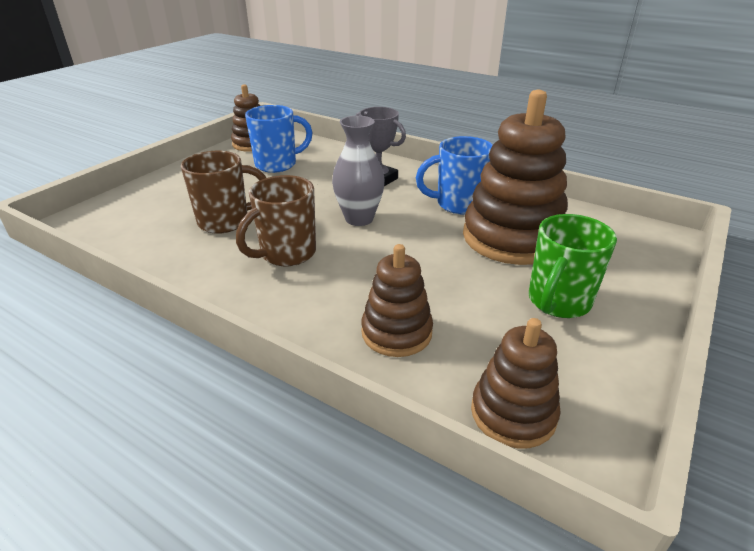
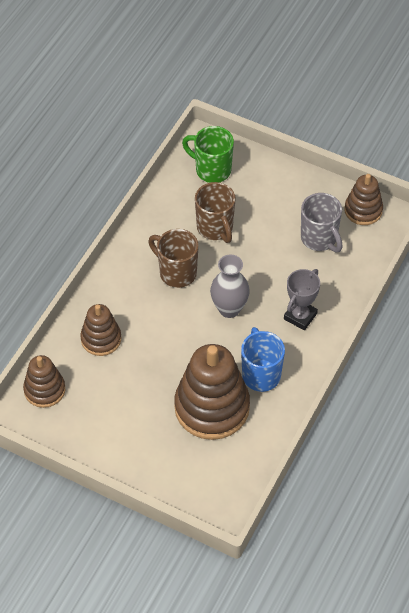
camera: 85 degrees right, 20 degrees up
(277, 164) = (319, 239): blue mug -> grey mug
(558, 302) = (135, 424): green mug -> green mug (212, 170)

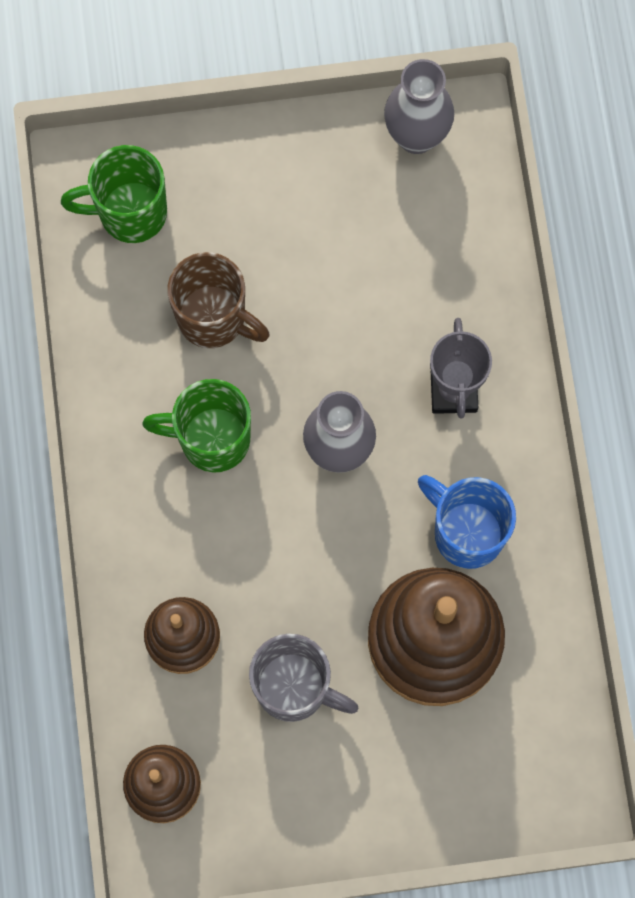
camera: 35 degrees left, 20 degrees up
(176, 272) = (212, 439): brown mug -> green mug
(319, 239) = (386, 232): grey mug -> grey mug (294, 688)
(363, 210) = (416, 136): brown stacking toy -> grey vase

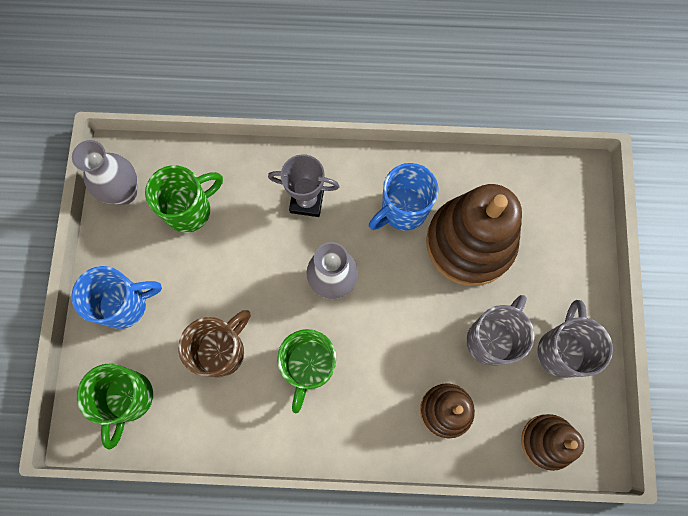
camera: 80 degrees left, 0 degrees up
(255, 178) = (125, 304): none -> blue mug
(296, 792) = (560, 350): none -> grey mug
(407, 231) = (190, 210): none -> green mug

